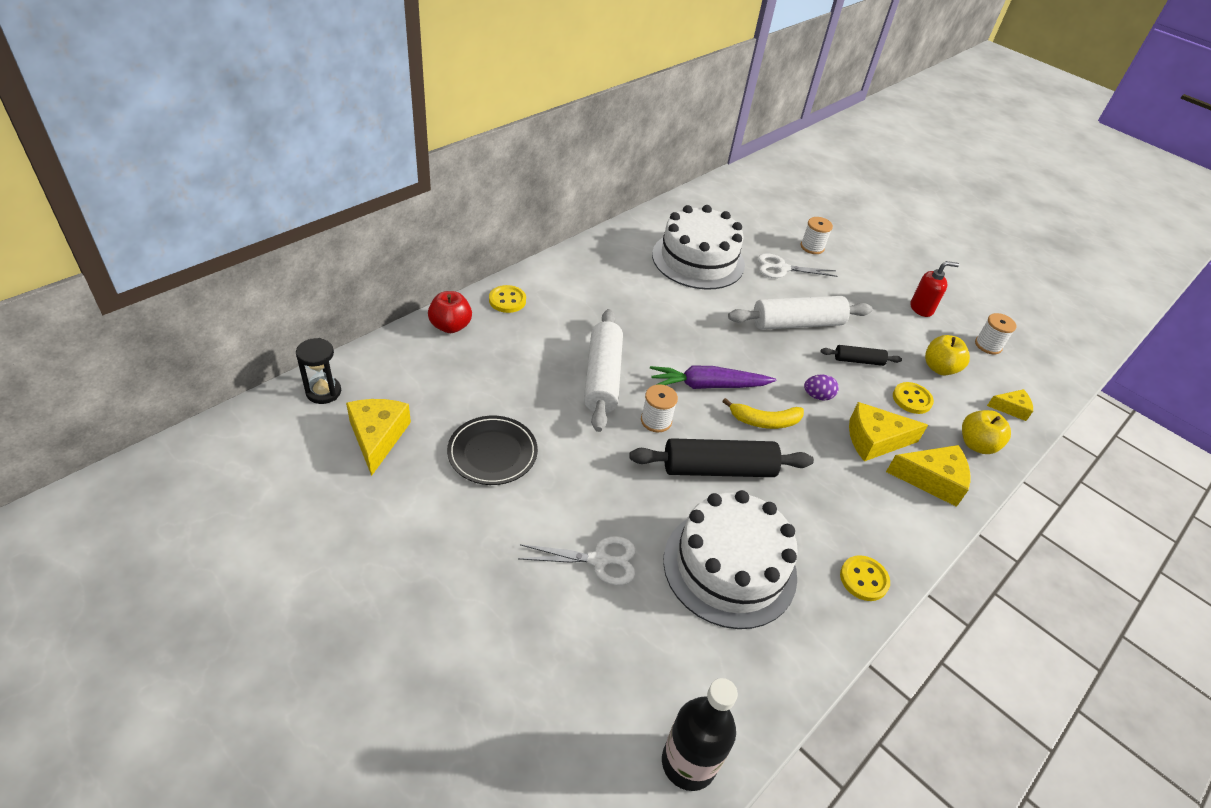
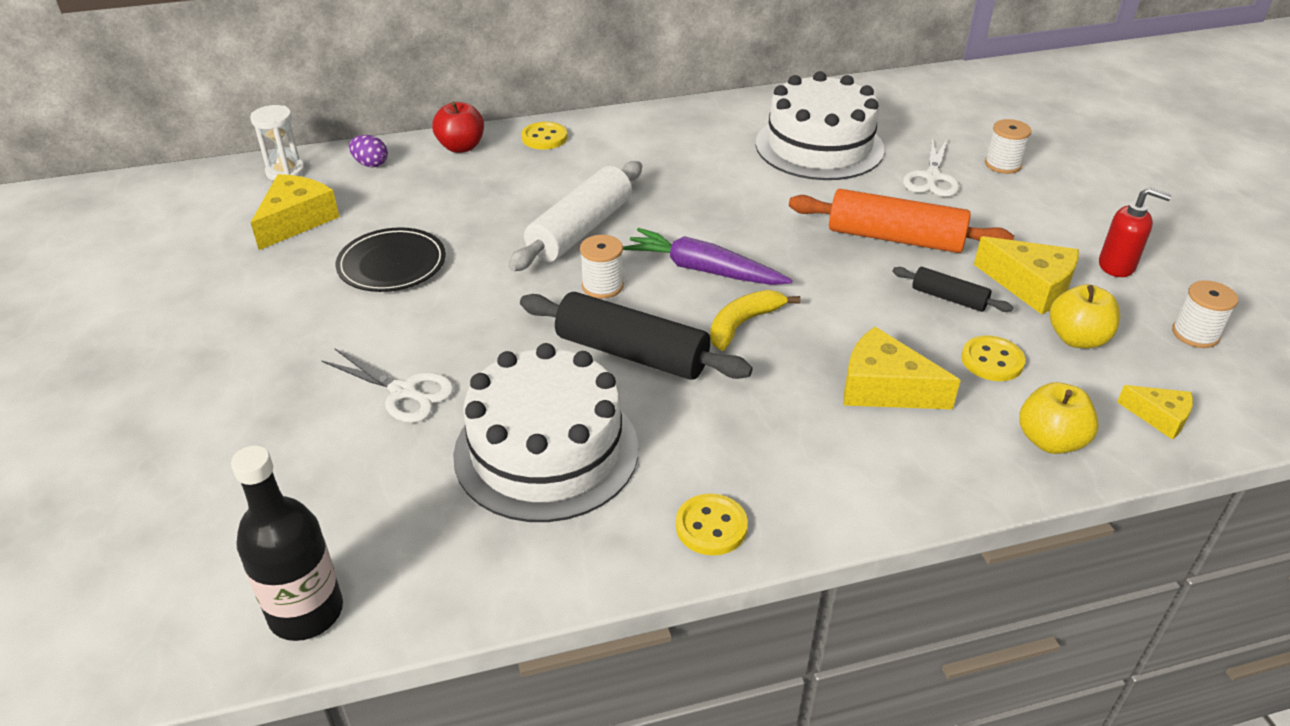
camera: 35 degrees right, 5 degrees down
(323, 392) = (285, 172): black hourglass -> white hourglass
(764, 421) = (743, 324): yellow banana -> yellow banana turned 105 degrees clockwise
(782, 268) = (932, 178): white scissors -> white scissors turned 105 degrees counterclockwise
(797, 324) = (895, 238): white rolling pin -> orange rolling pin
(817, 396) = (846, 319): purple egg -> purple egg (370, 164)
(932, 480) = (930, 457): yellow cheese -> yellow cheese (1030, 286)

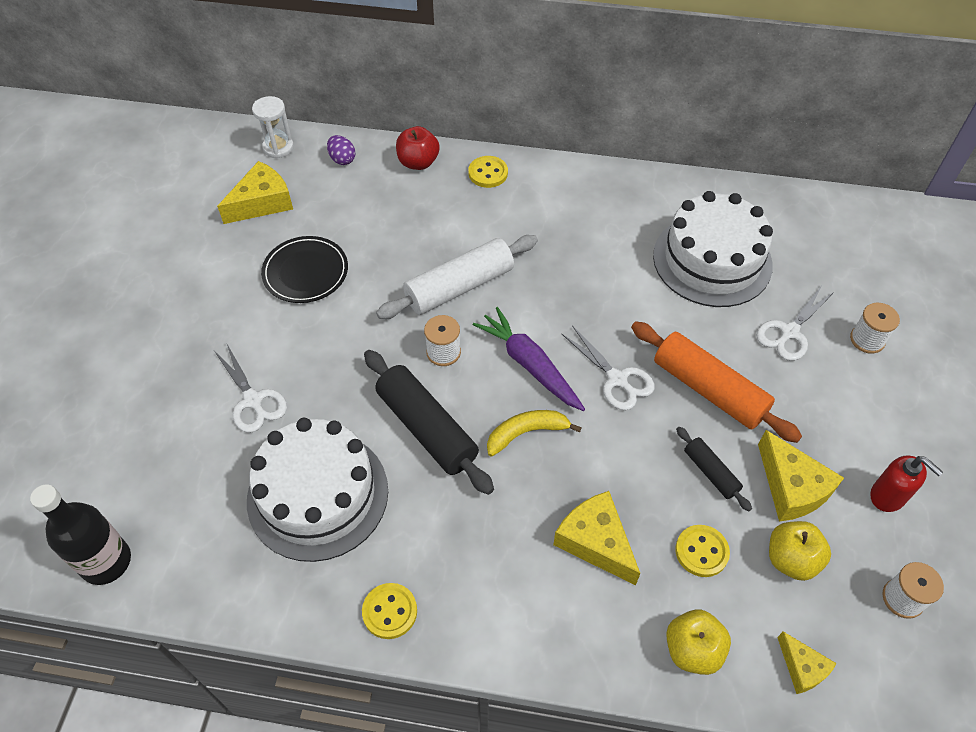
camera: 25 degrees right, 15 degrees up
(801, 256) = (617, 379): none -> white scissors

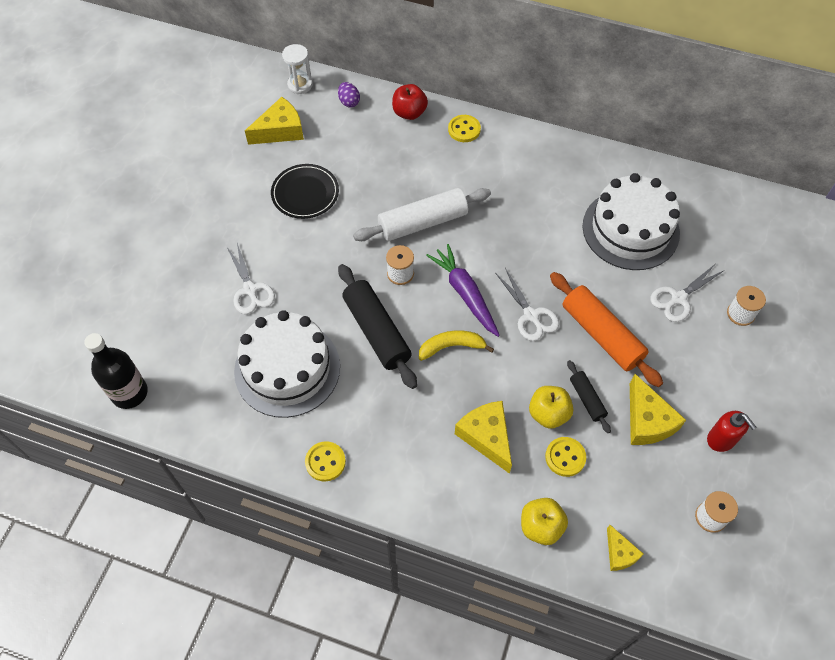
camera: 10 degrees right, 5 degrees up
(791, 559) = (632, 474): yellow apple -> yellow apple (548, 414)

